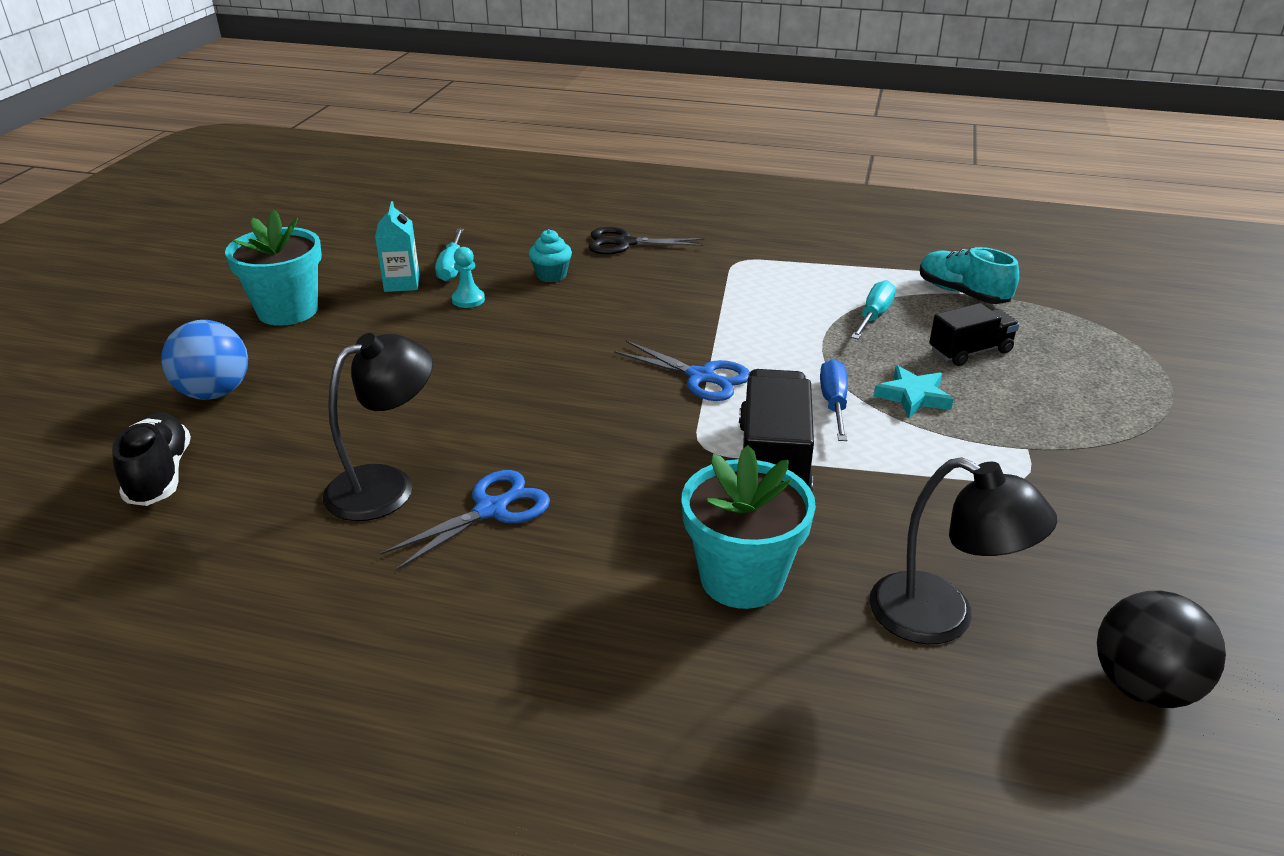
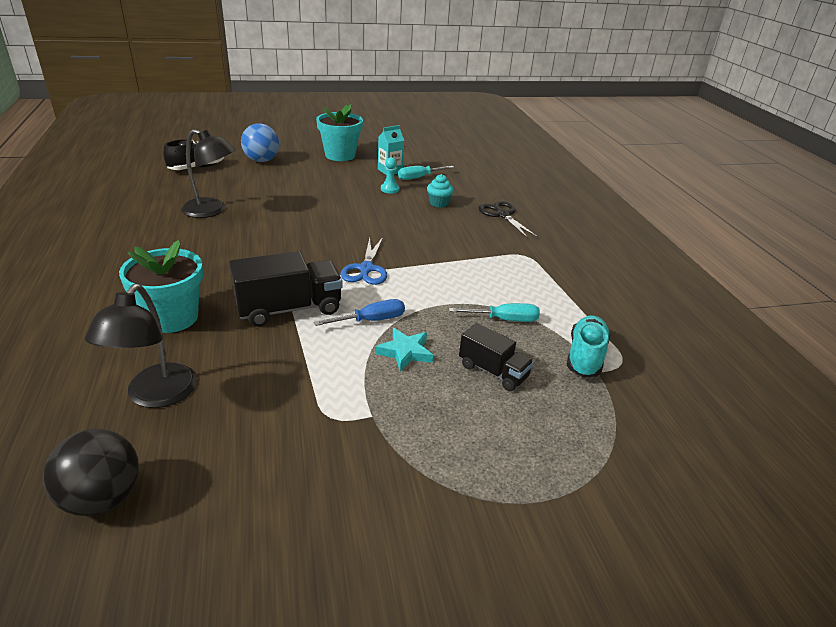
camera: 60 degrees right, 0 degrees up
(491, 510) = (203, 238): blue scissors -> none

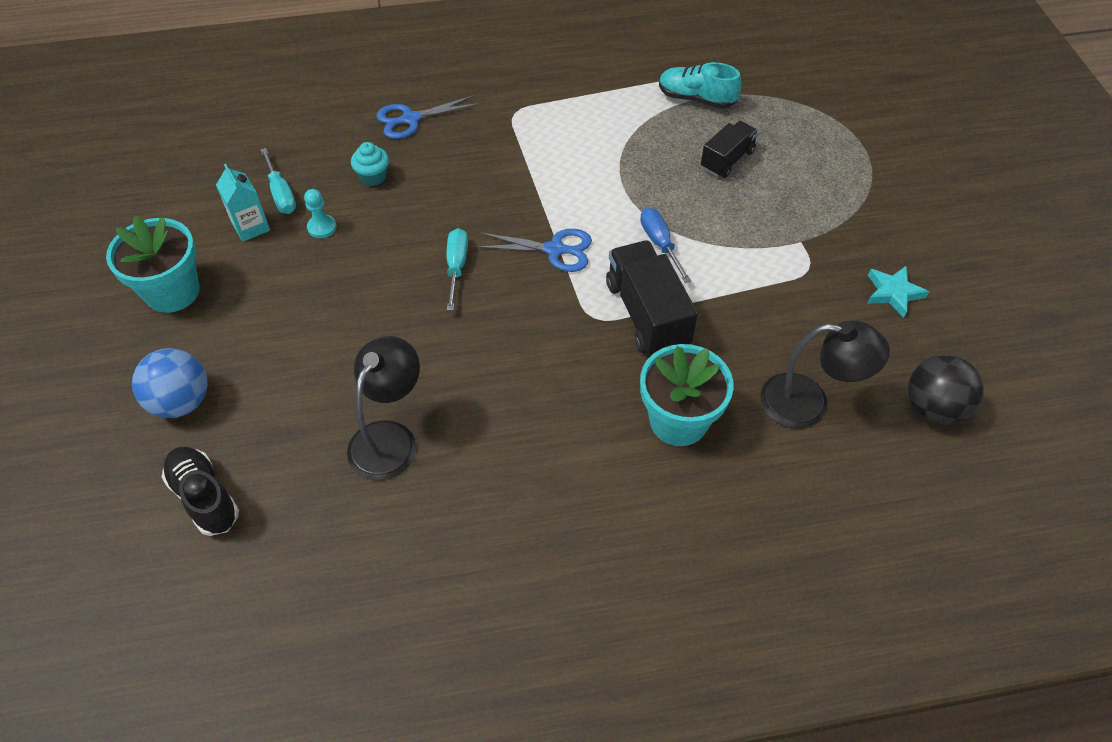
camera: 85 degrees left, 20 degrees up
(405, 352) = (709, 218): turquoise star -> turquoise star (893, 293)
(502, 215) = (411, 119): black scissors -> blue scissors
(505, 320) = (645, 143): turquoise screwdriver -> turquoise screwdriver (456, 266)

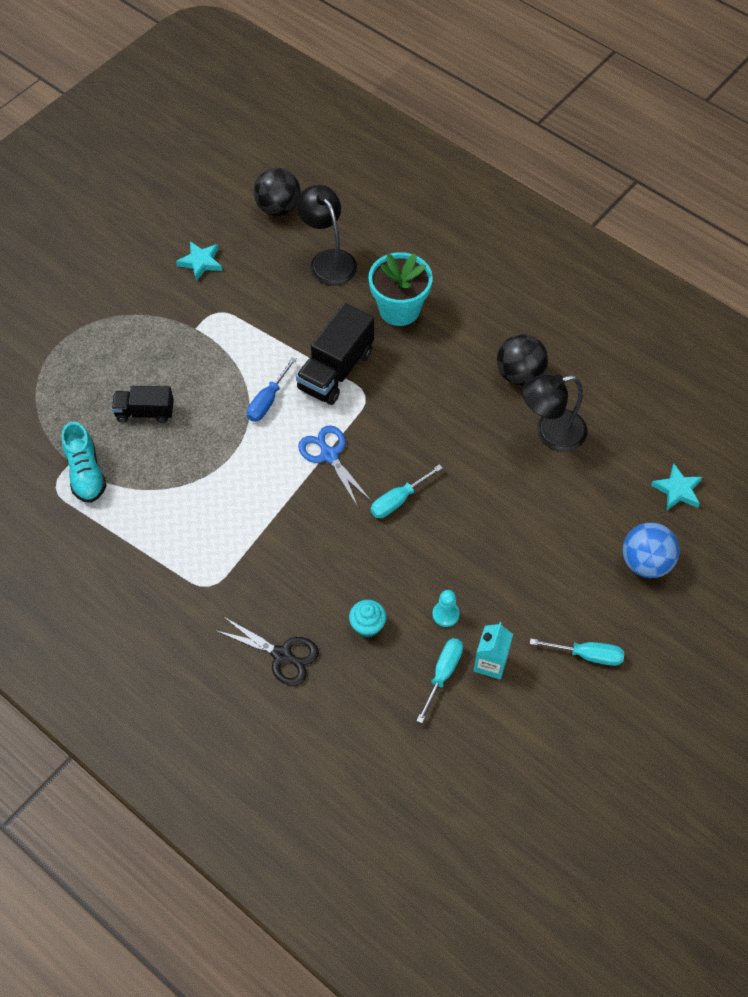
camera: 130 degrees left, 5 degrees up
(172, 292) = (588, 655): turquoise flower pot -> turquoise screwdriver
(205, 497) = (677, 490): black shoe -> turquoise star
(411, 119) = (282, 655): blue scissors -> black scissors
(485, 468) = (519, 374): none -> black ball

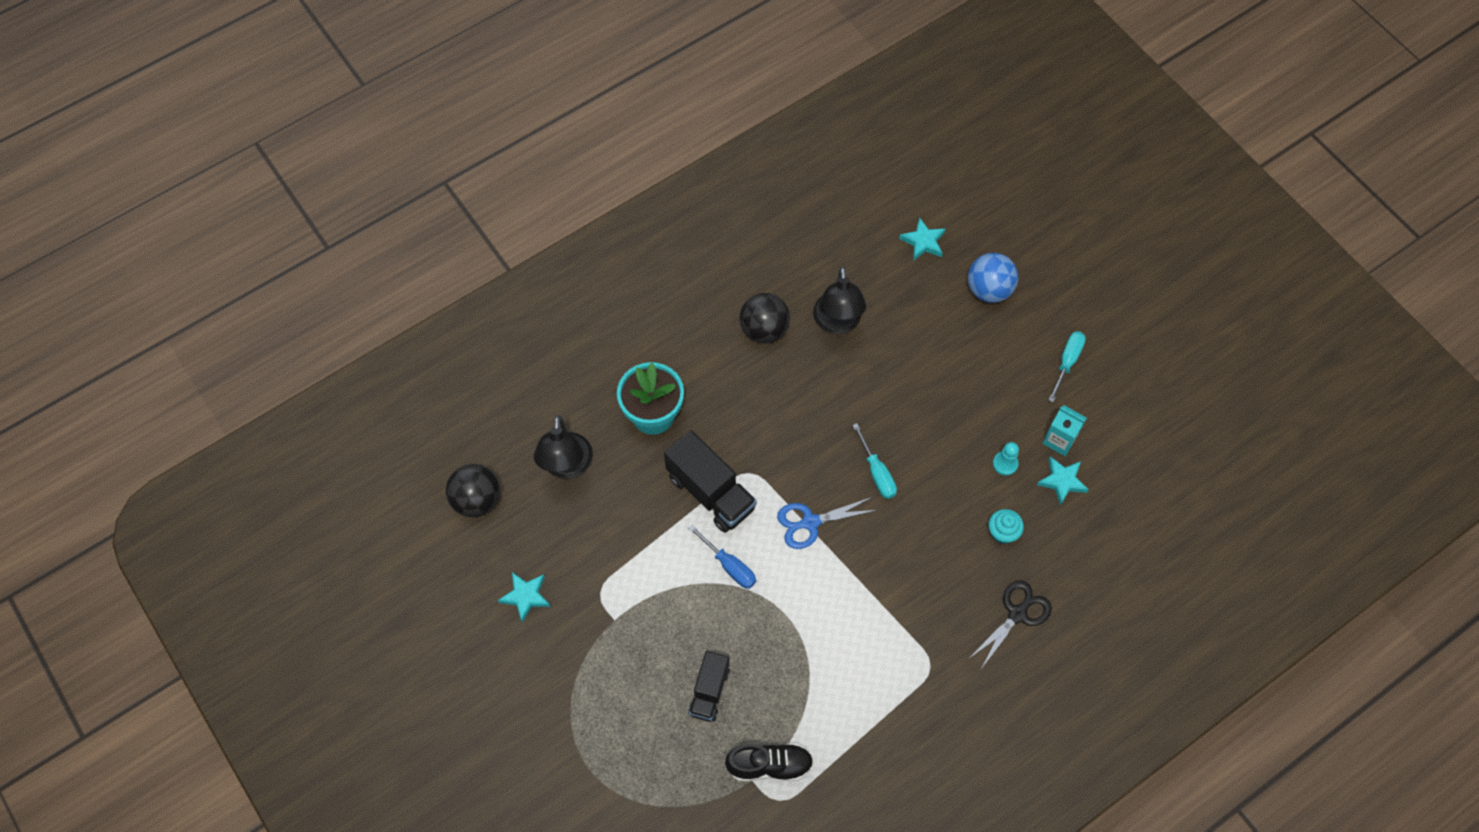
camera: 75 degrees left, 5 degrees up
(86, 473) = (769, 765): turquoise shoe -> black shoe
(328, 260) = (567, 466): black lamp -> black lamp turned 75 degrees counterclockwise
(443, 673) = (1062, 481): turquoise screwdriver -> turquoise star

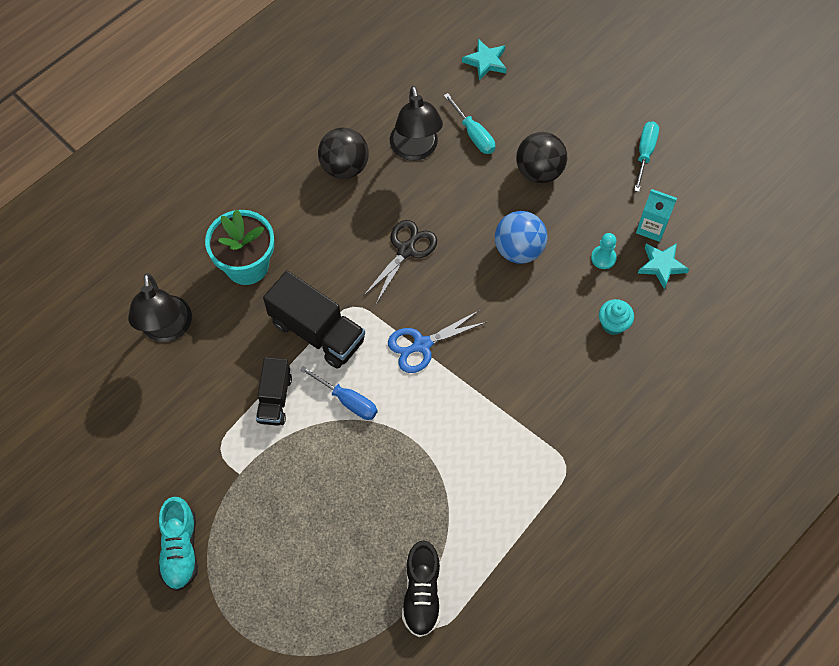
camera: 10 degrees left, 0 degrees up
(477, 500) = (79, 377): black ball -> black ball (539, 171)
(526, 596) = (144, 465): turquoise star -> none
(548, 683) = (180, 549): none -> turquoise shoe
(709, 691) = (348, 529): black truck -> black truck (274, 399)
(769, 765) = (422, 593): black shoe -> black shoe turned 105 degrees clockwise
(877, 473) = (480, 287): turquoise screwdriver -> turquoise screwdriver (474, 135)
(989, 290) = (557, 97): blue ball -> blue ball (518, 249)
(1017, 614) = (642, 400): black scissors -> black scissors (406, 250)

